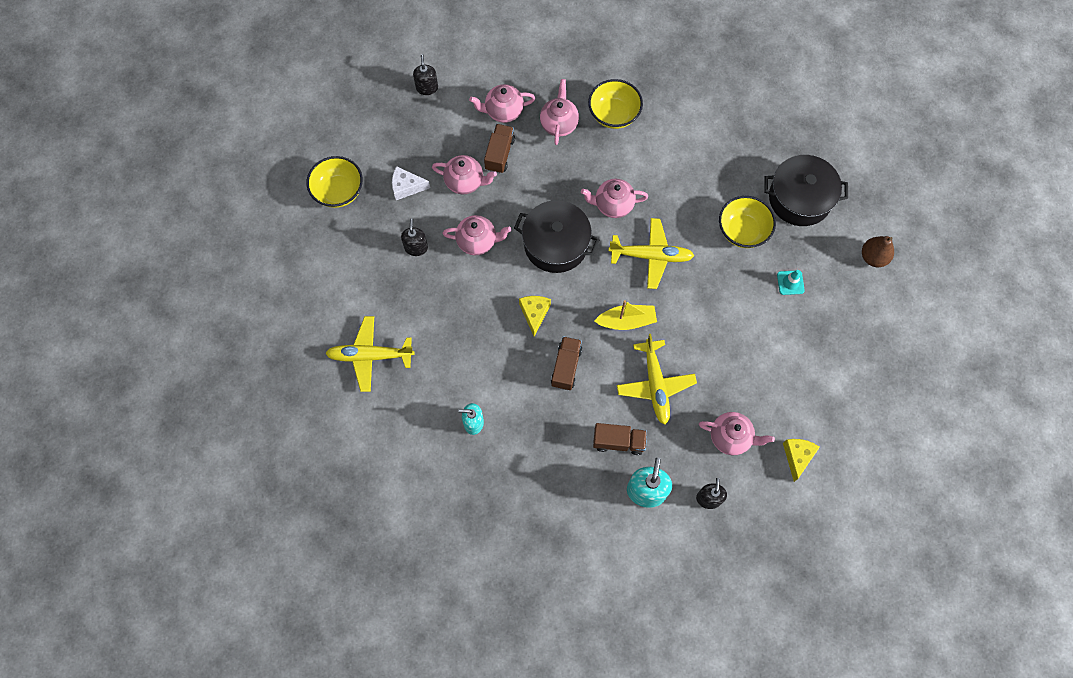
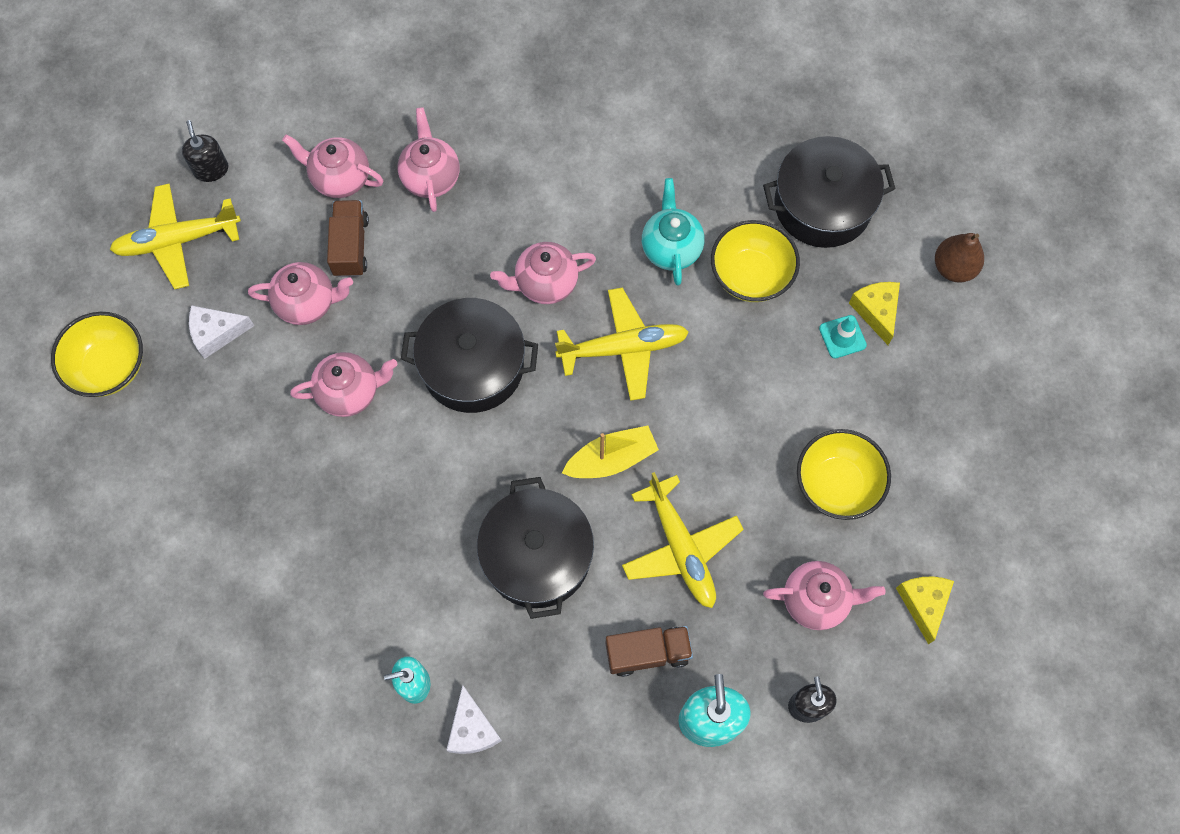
camera: 15 degrees left, 0 degrees up
(370, 356) = (223, 618): yellow plane -> yellow plane (178, 240)
(416, 248) = (255, 426): black soap dispenser -> none
(501, 458) = (472, 729): none -> white cheese
(503, 111) = (340, 179): pink teapot -> pink teapot turned 45 degrees clockwise
(534, 314) = (467, 484): yellow cheese -> yellow cheese (876, 311)
(566, 367) = (537, 555): brown truck -> black pot
(613, 114) = (511, 143): yellow bowl -> yellow bowl (837, 484)
(697, 202) = (671, 248): none -> turquoise teapot

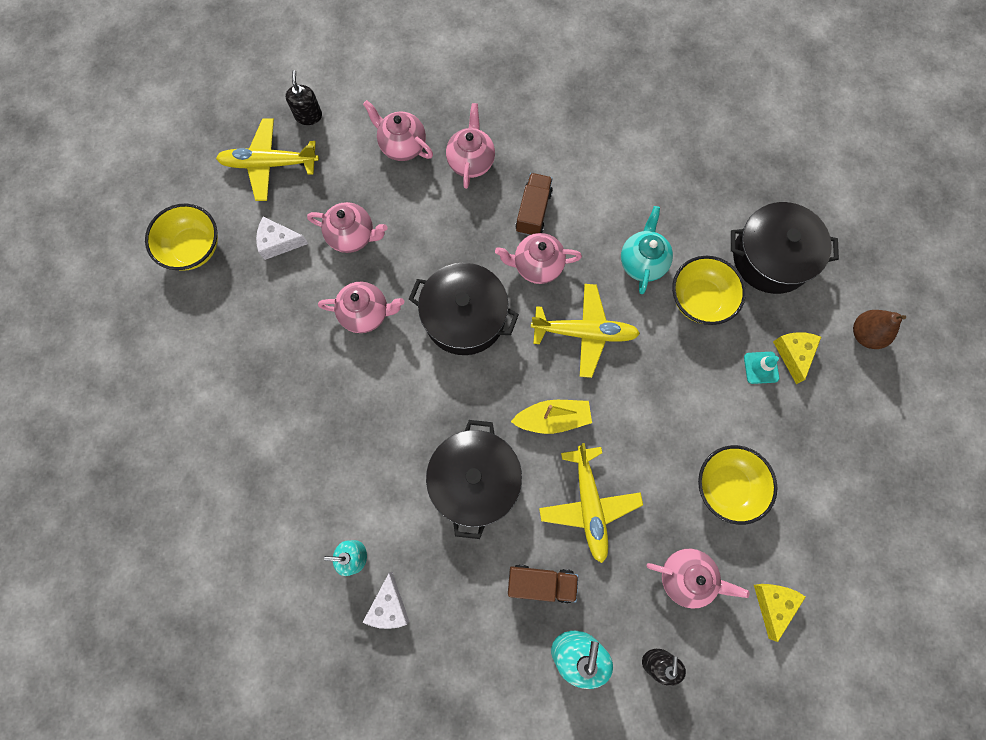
camera: 15 degrees right, 5 degrees up
(350, 246) = (396, 200): brown truck -> brown truck (533, 211)

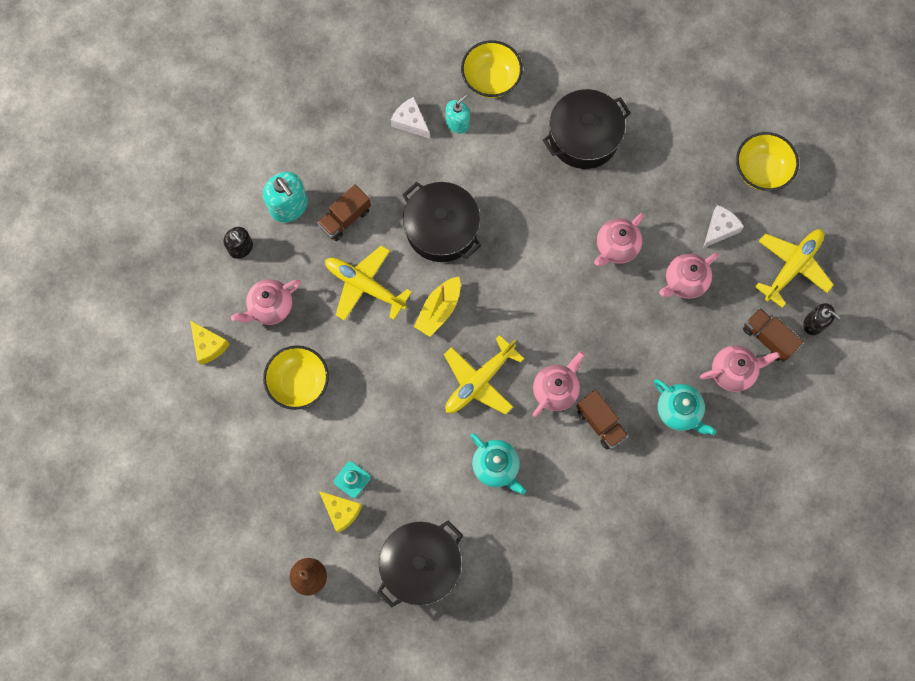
camera: 130 degrees right, 0 degrees up
(350, 140) = (768, 338): none -> brown truck
(464, 317) = (559, 310): black pot -> black pot (584, 137)
(471, 161) = (679, 411): pink teapot -> turquoise teapot
(700, 299) = (434, 482): yellow bowl -> yellow bowl (491, 79)

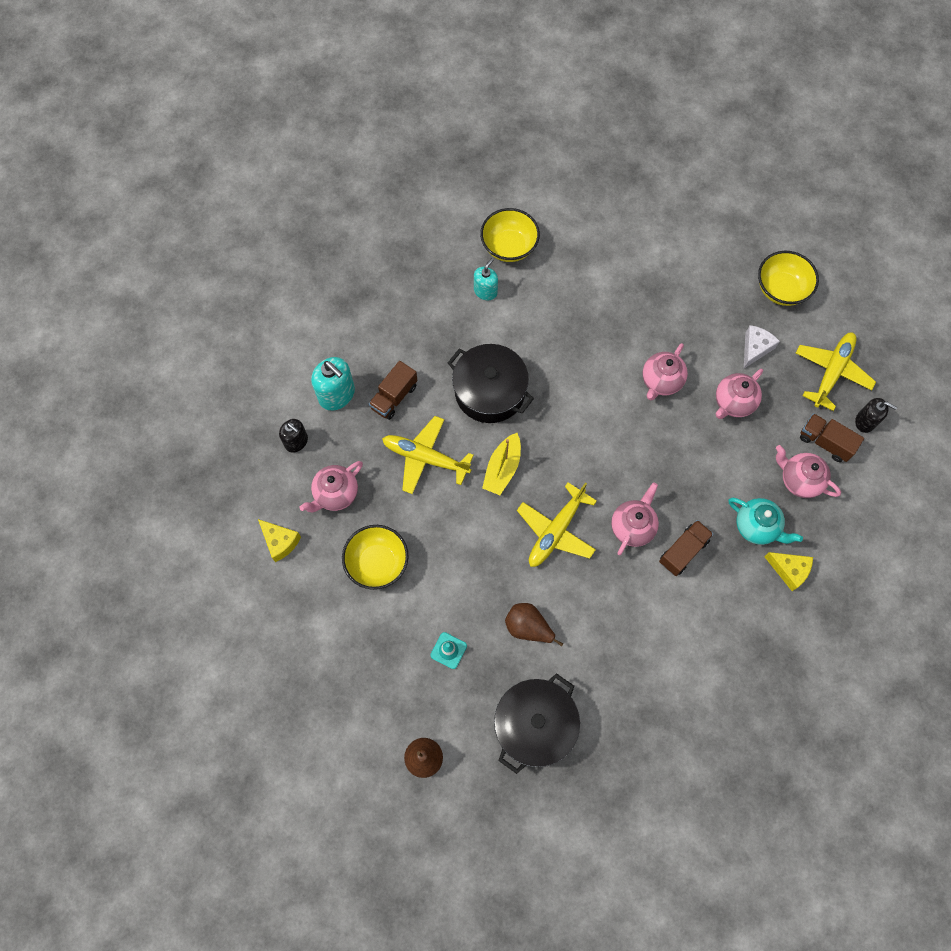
camera: 10 degrees left, 5 degrees down
(341, 511) = (444, 685): yellow cheese -> yellow cheese (789, 570)
(410, 122) = (440, 297): white cheese -> none
(433, 471) = (528, 627): none -> brown pear
(496, 467) = (590, 612): turquoise teapot -> none
(584, 137) = (608, 285): black pot -> none
(600, 423) = (683, 551): brown truck -> brown truck turned 90 degrees counterclockwise
(732, 372) = (799, 480): pink teapot -> pink teapot turned 120 degrees counterclockwise

